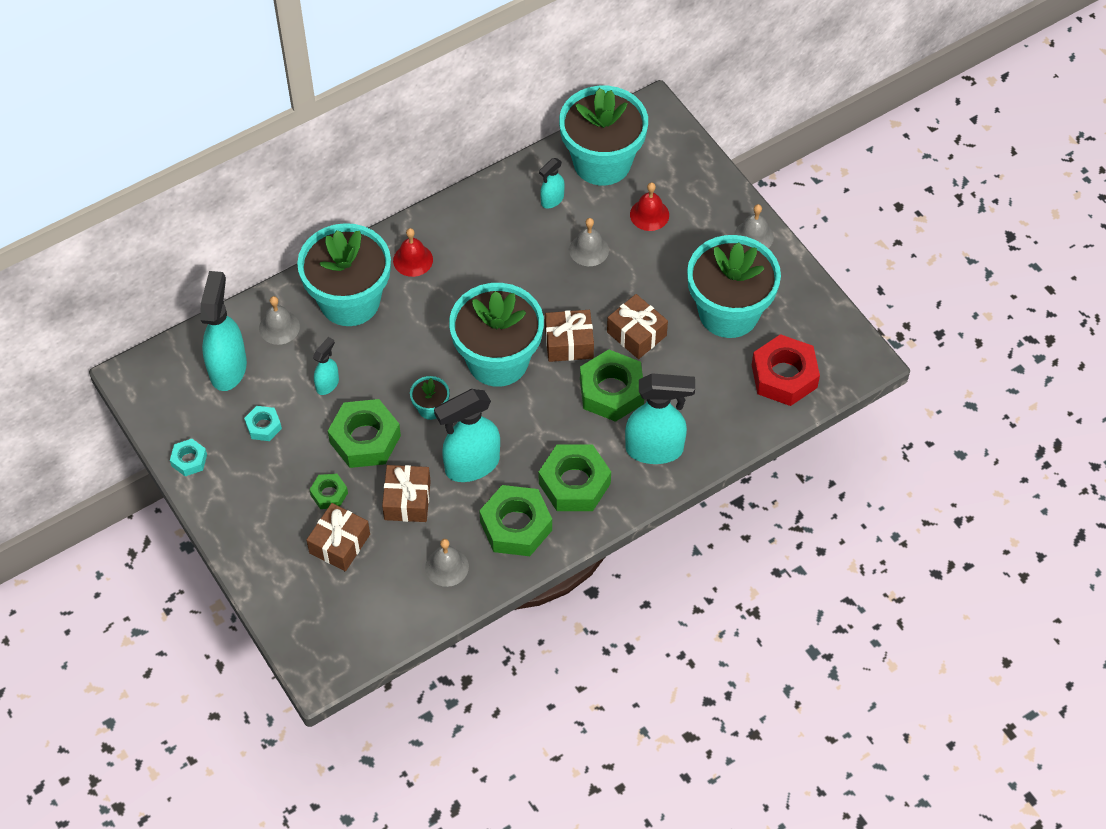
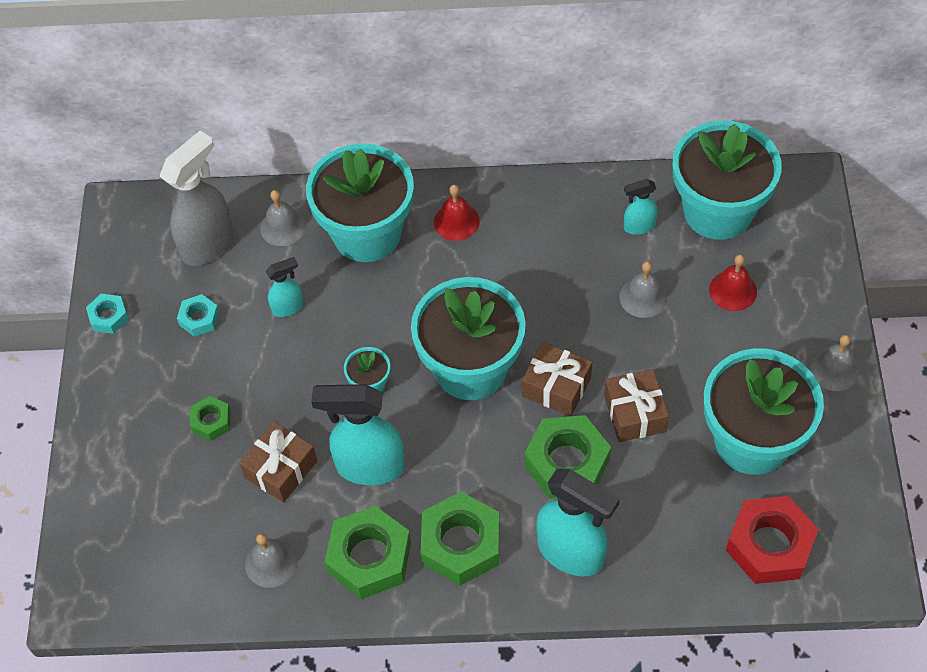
camera: 35 degrees right, 0 degrees up
(228, 368) = (208, 243): turquoise spray bottle -> grey spray bottle
(339, 544) = (185, 479): brown gift -> none
(365, 439) = (284, 382): green nut -> none

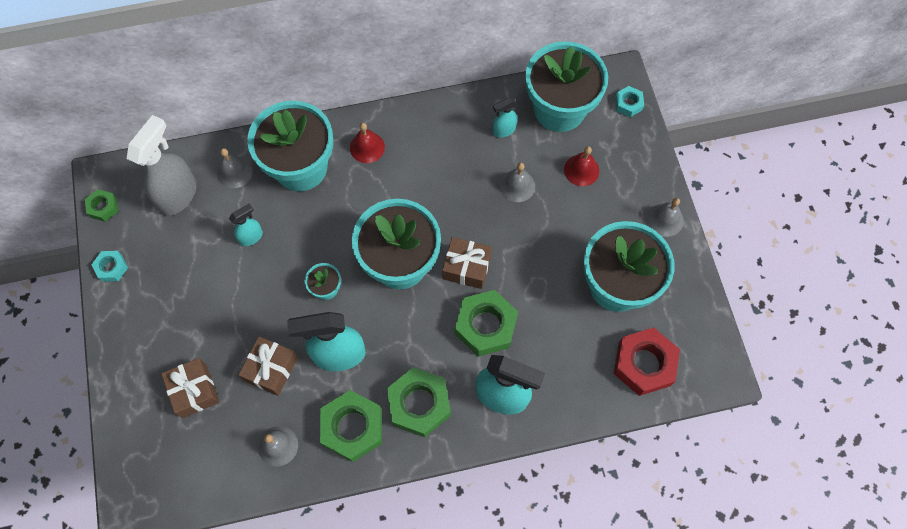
camera: 15 degrees left, 10 degrees up
(199, 319) = (184, 257): turquoise nut -> turquoise nut (628, 104)
(211, 421) = (209, 339): green nut -> green nut (103, 207)
(634, 413) = (528, 278): brown gift -> brown gift (194, 391)

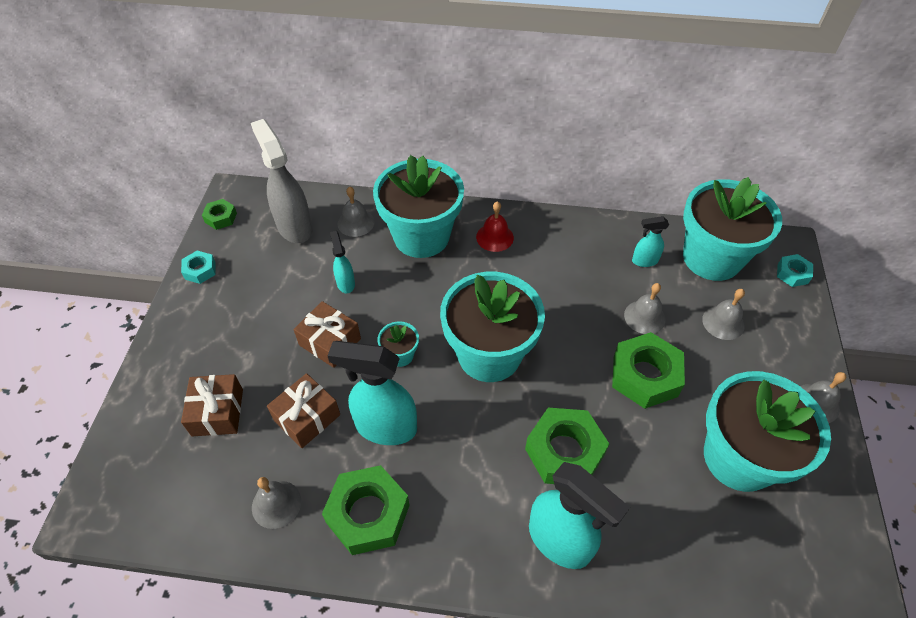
camera: 20 degrees right, 15 degrees down
(179, 195) = (294, 227): grey spray bottle -> grey spray bottle turned 75 degrees counterclockwise
(251, 237) = (345, 283): turquoise spray bottle -> turquoise spray bottle turned 90 degrees counterclockwise
(419, 404) = (456, 514): green nut -> green nut (645, 376)
(466, 267) = (562, 381): brown gift -> brown gift (330, 342)
(581, 170) = (723, 322): red bell -> grey bell
(644, 364) = (756, 566): red nut -> none

